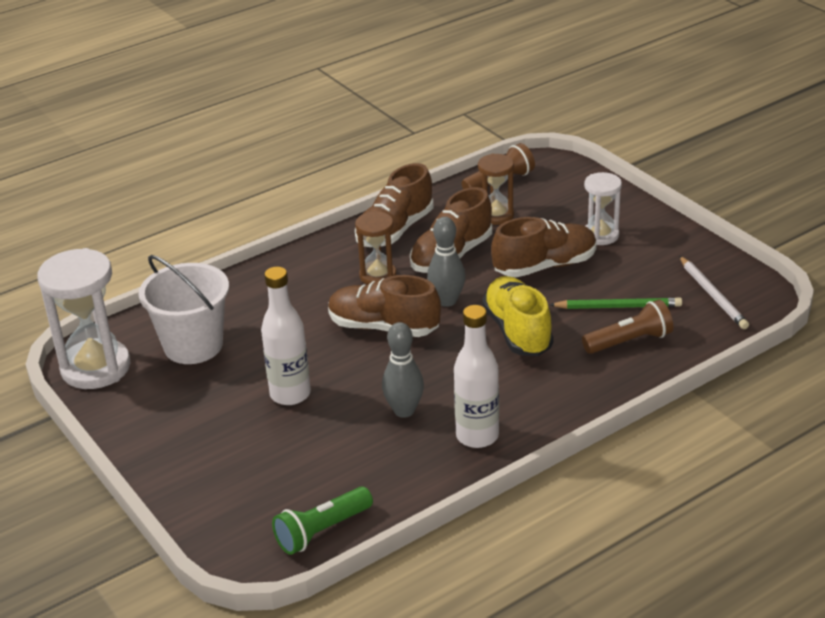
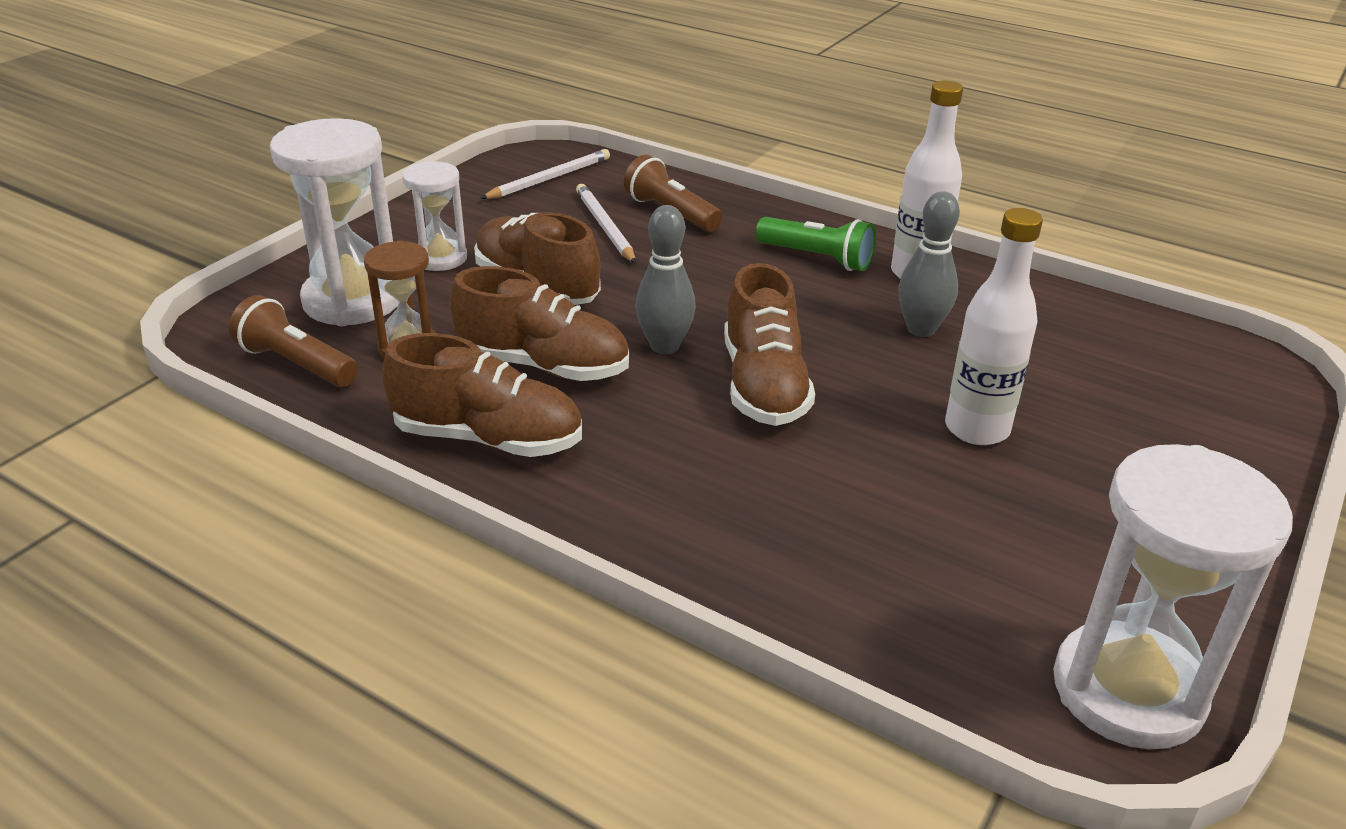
camera: 115 degrees left, 0 degrees up
(193, 346) = (960, 576): white bucket -> none
(322, 531) = (1169, 337): green flashlight -> green flashlight (817, 258)
(378, 275) = (634, 423): brown hourglass -> none
(517, 331) = (699, 282): yellow shoe -> none
(560, 202) = (353, 300): none -> white hourglass
(618, 306) = (604, 227): green pencil -> white pencil

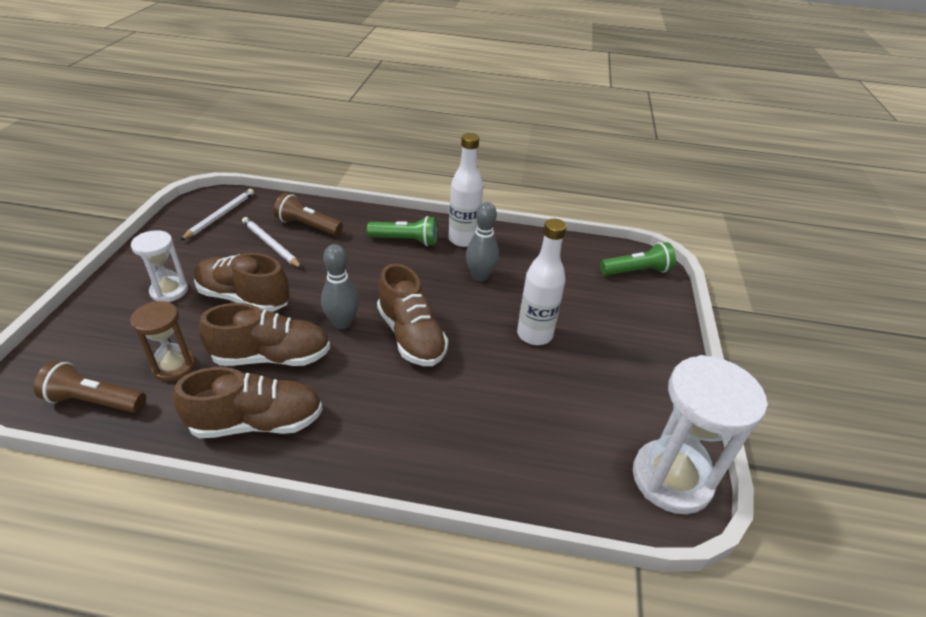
camera: 25 degrees left, 5 degrees up
(353, 300) = (118, 338): white hourglass -> none
(1228, 379) = (637, 271): none -> green flashlight

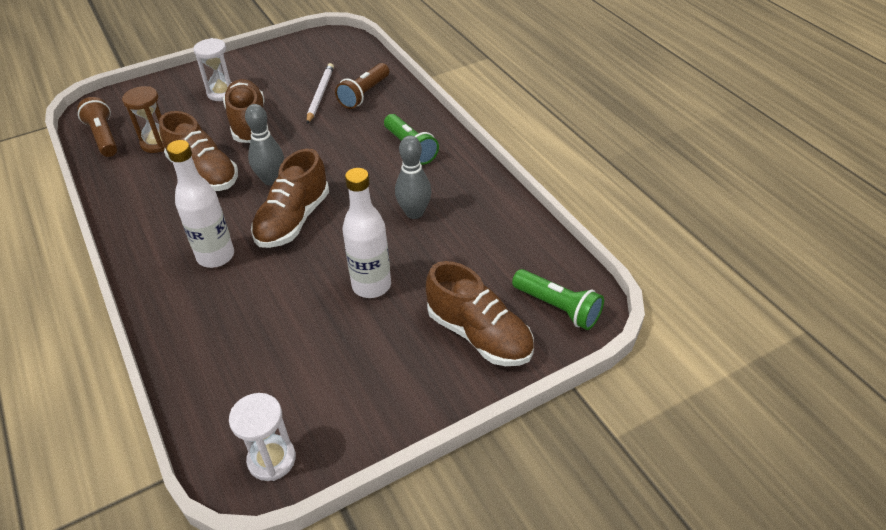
camera: 55 degrees right, 5 degrees up
(220, 216) = (325, 54): white pencil -> none
(257, 422) = (140, 206): brown shoe -> brown shoe (479, 335)
(308, 226) = (364, 94): brown flashlight -> brown flashlight turned 135 degrees counterclockwise
(463, 239) = (455, 175): white bottle -> white bottle (216, 256)
(671, 479) = (271, 459): white hourglass -> white hourglass, size x0.57

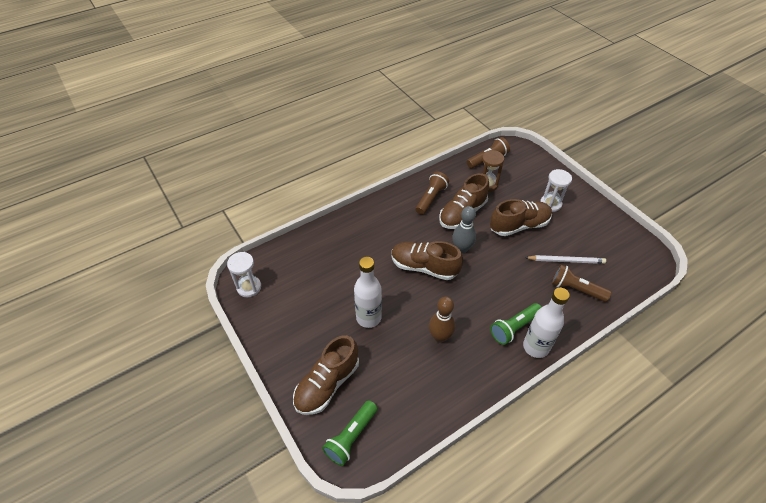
camera: 85 degrees right, 5 degrees up
(157, 203) = (431, 198): none -> brown flashlight
(216, 256) = (389, 235): white bottle -> white bottle (535, 347)
(414, 213) = (440, 336): grey bowling pin -> brown bowling pin

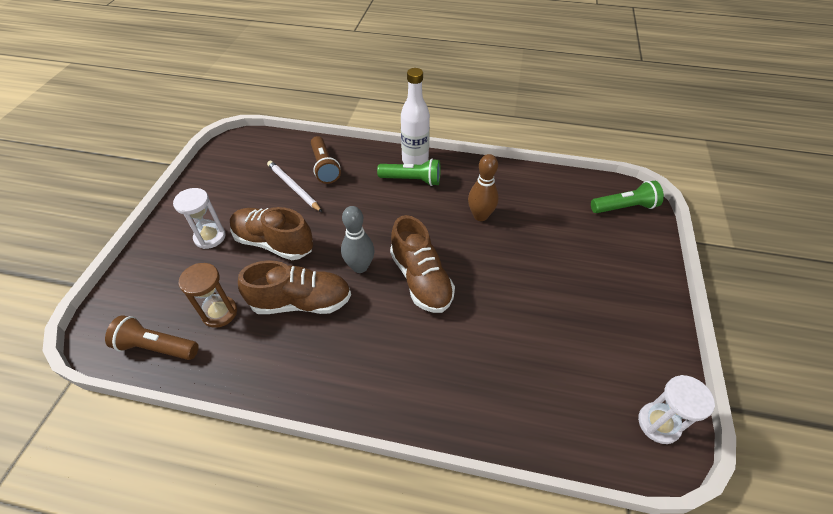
camera: 135 degrees left, 0 degrees up
(327, 384) = (620, 252): brown shoe -> none
(368, 318) = (531, 276): white bottle -> none
(431, 198) = (303, 354): brown flashlight -> none

